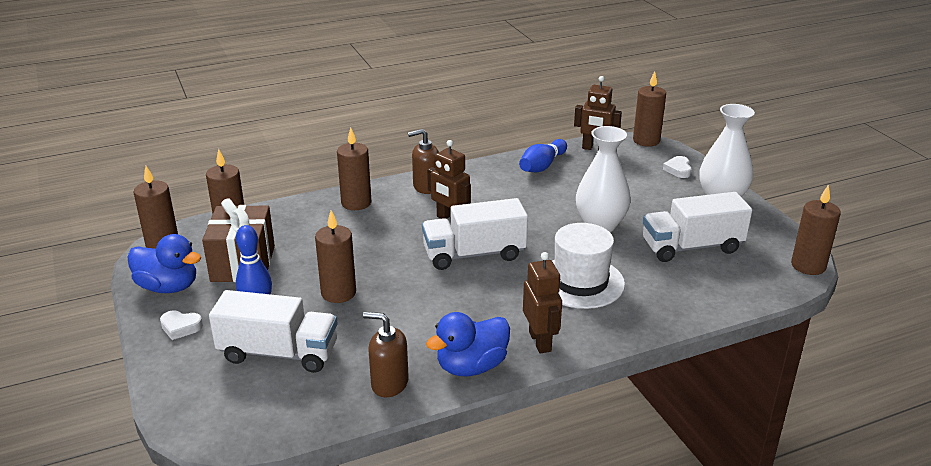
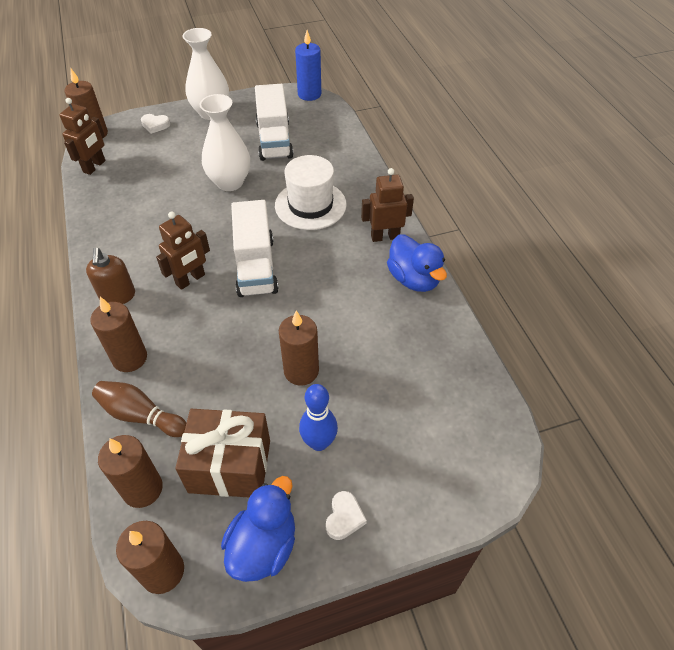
camera: 85 degrees left, 20 degrees up
(278, 353) = (392, 417): white truck -> none
(298, 216) = (141, 415): none -> brown bowling pin
(389, 383) = (434, 332): brown soap dispenser -> none
(542, 166) = (112, 205): blue bowling pin -> none
(808, 266) = (309, 94): brown candle -> blue candle

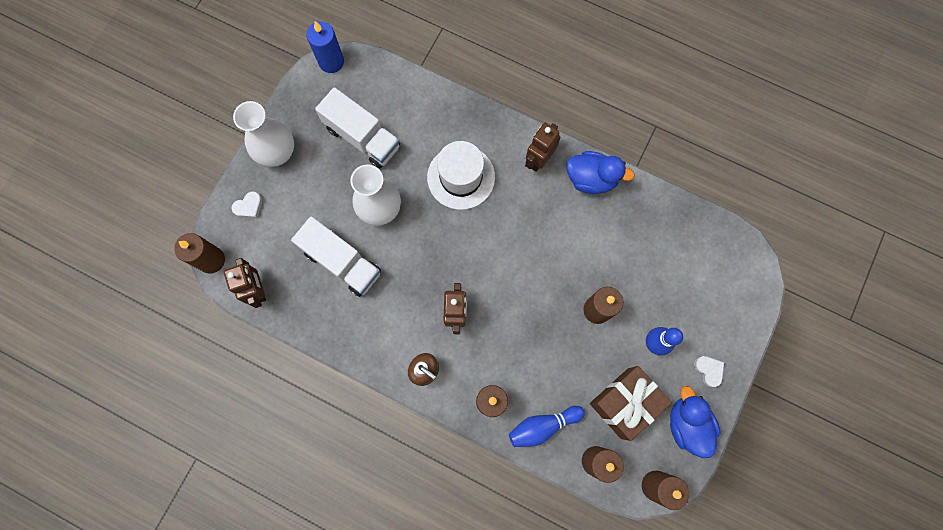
camera: 45 degrees left, 25 degrees up
(141, 415) = (542, 426): brown bowling pin -> blue bowling pin
(256, 266) = (484, 263): white truck -> white truck (342, 262)

